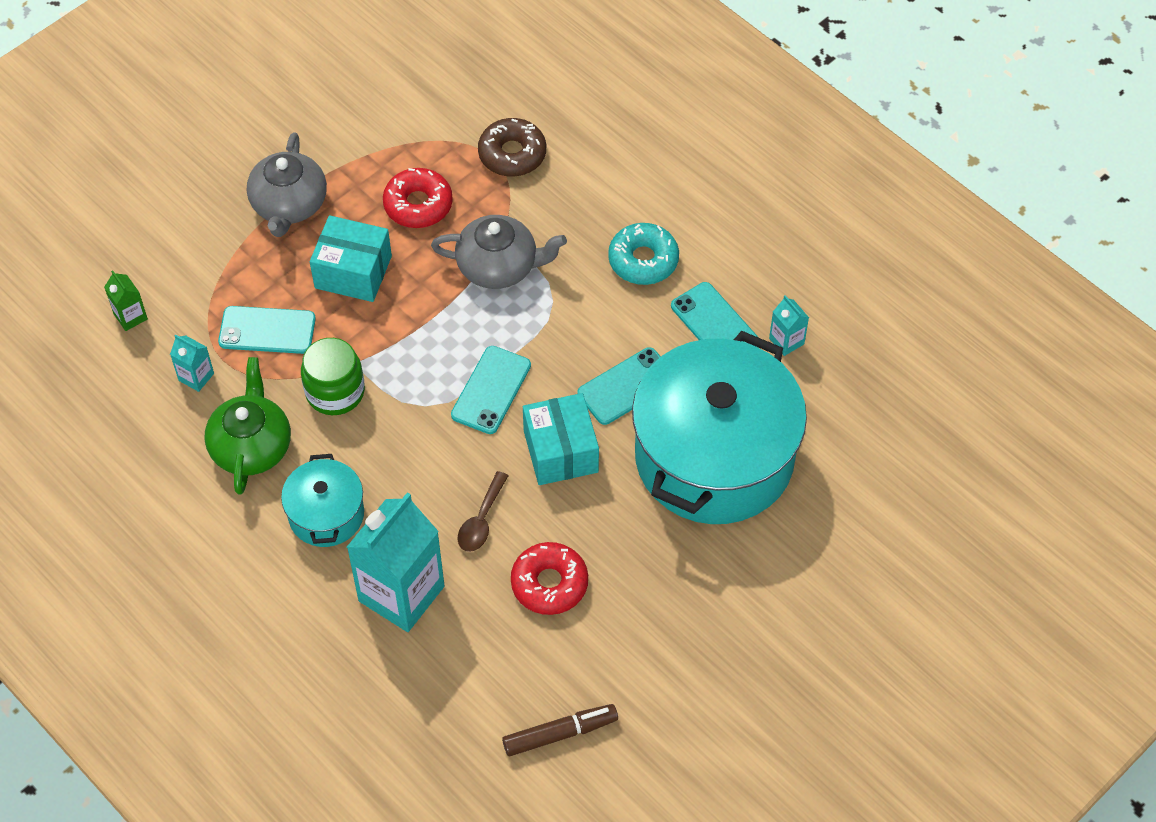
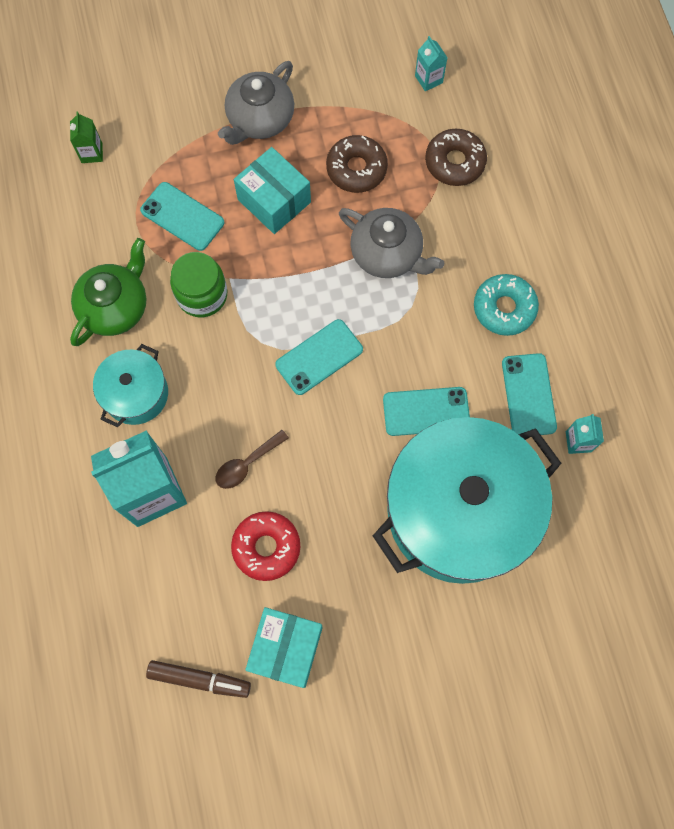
camera: 30 degrees right, 15 degrees up
(196, 377) = (109, 228): turquoise carton -> turquoise carton (428, 79)
(418, 204) = (356, 169): red donut -> brown donut
(560, 451) = (341, 439): turquoise box -> turquoise box (286, 648)

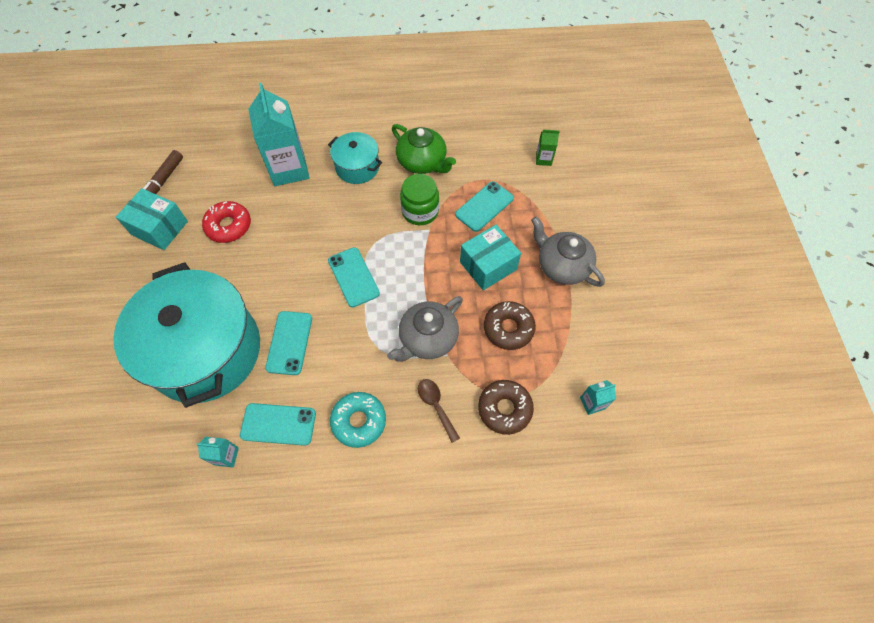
camera: 100 degrees right, 10 degrees down
(247, 464) = (289, 222): brown spoon -> brown spoon (436, 406)

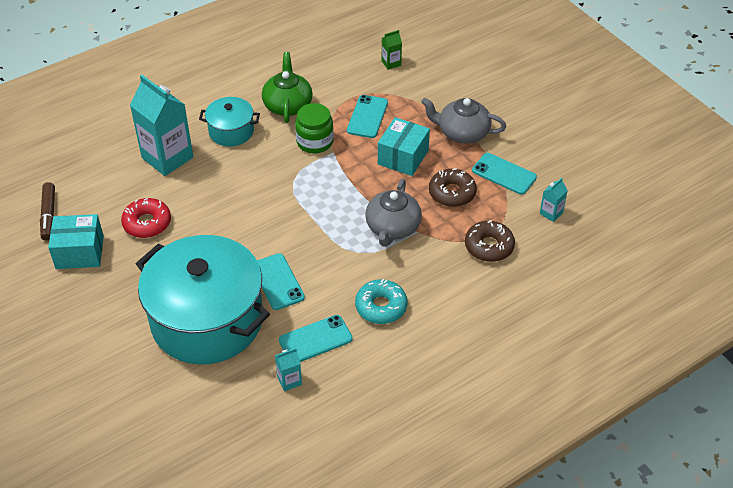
camera: 30 degrees left, 15 degrees down
(353, 277) = (295, 212): turquoise phone -> turquoise phone (504, 174)
(422, 162) = (288, 105): green teapot -> green teapot turned 105 degrees counterclockwise
(436, 406) = (434, 268): brown spoon -> none

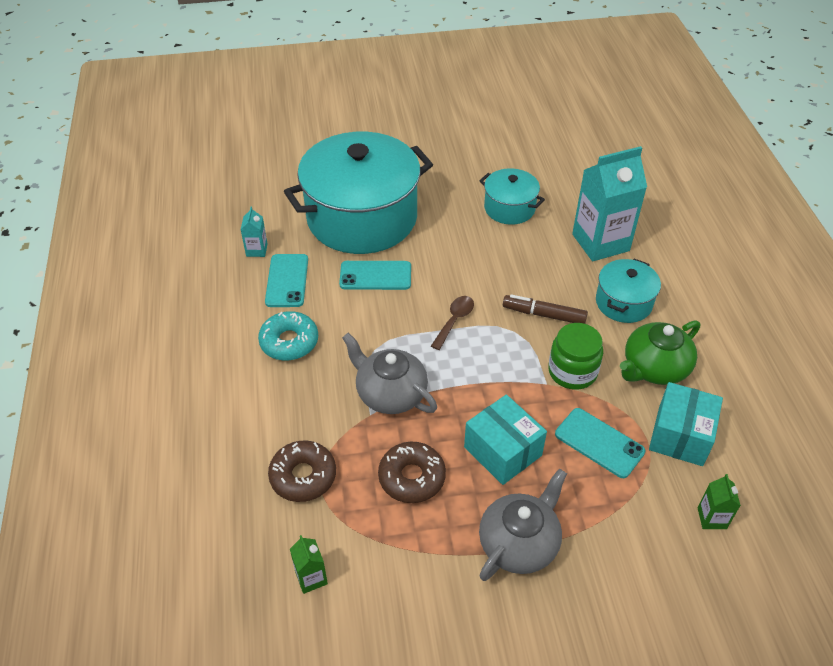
camera: 115 degrees right, 0 degrees up
(49, 215) = (554, 152): brown marker -> brown marker (544, 315)
(80, 252) = (495, 161): turquoise box -> turquoise box (680, 436)
(147, 223) = (509, 208): red donut -> turquoise pot
(288, 105) = (654, 368): green teapot -> green teapot turned 120 degrees clockwise
(301, 216) = (454, 321): none -> brown spoon
(504, 174) = (413, 556): turquoise phone -> none
(551, 213) = (311, 578): turquoise carton -> green carton

